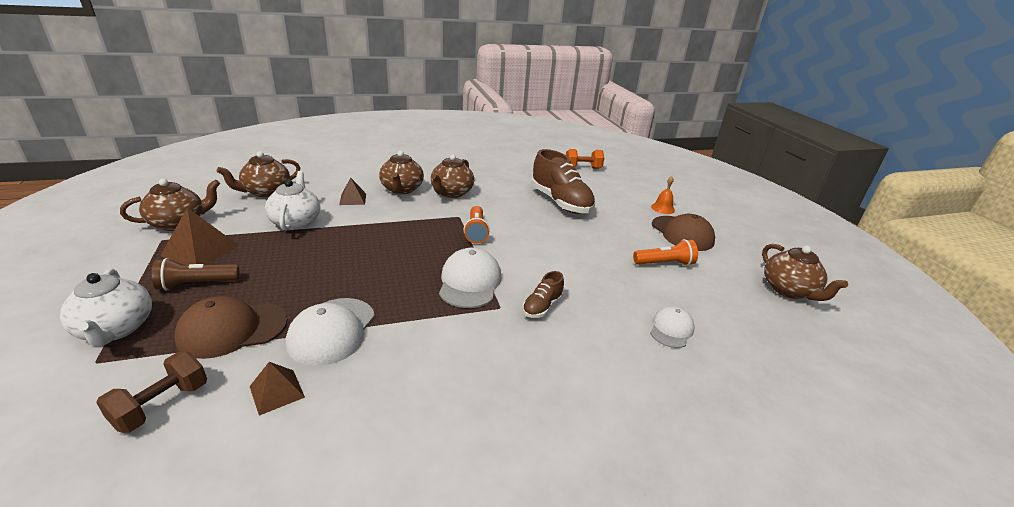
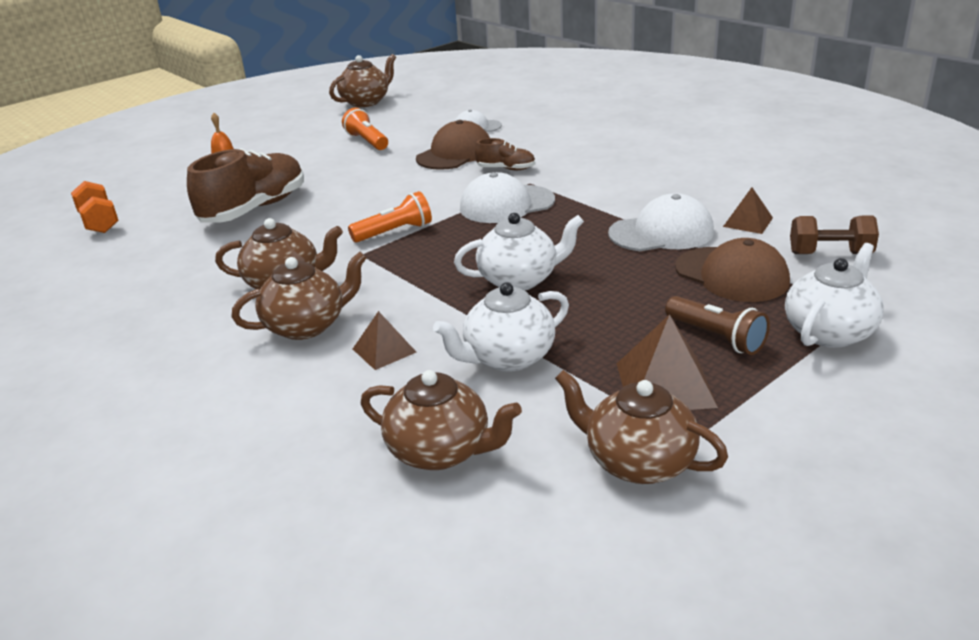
camera: 110 degrees left, 0 degrees up
(359, 249) = (519, 280): none -> white teapot
(682, 233) = (288, 143): brown cap -> brown cap (455, 154)

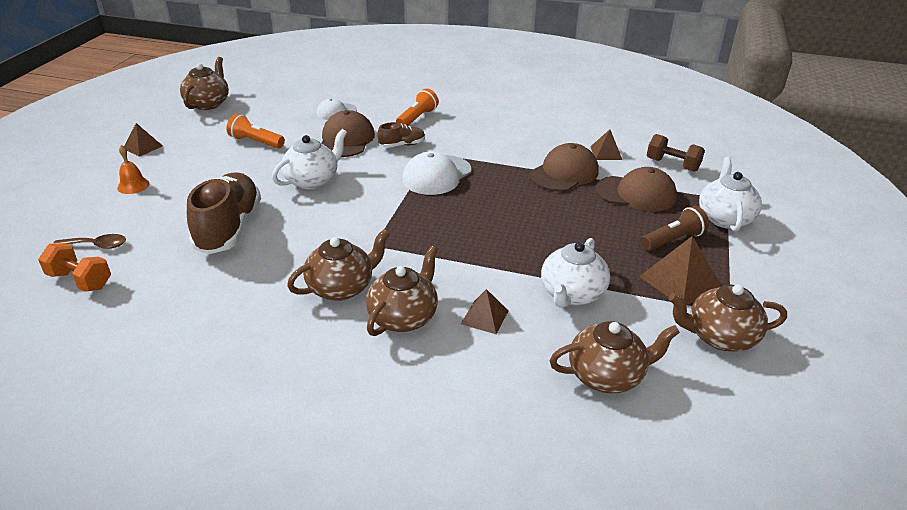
camera: 35 degrees left, 5 degrees up
(142, 199) = (96, 245): none -> brown spoon
(269, 129) = (142, 147): none -> brown pyramid
(394, 232) = (378, 219): orange flashlight -> orange flashlight (417, 118)
(519, 280) = (514, 233): white teapot -> white teapot (312, 180)
(661, 232) = (564, 173): white cap -> brown cap
(716, 337) = (673, 240): brown flashlight -> brown flashlight turned 45 degrees counterclockwise
(830, 254) = (672, 165): brown dumbbell -> brown dumbbell turned 60 degrees clockwise

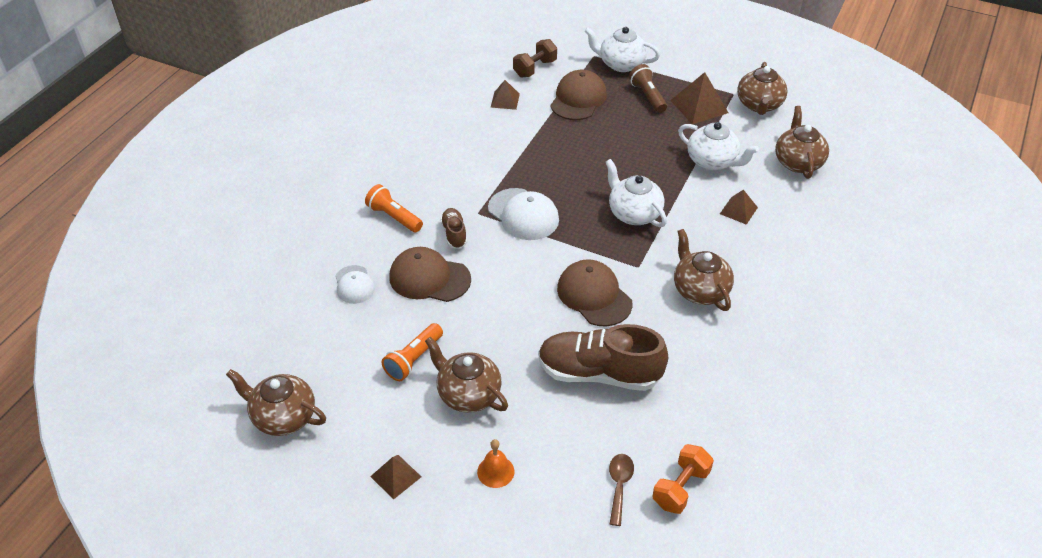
camera: 80 degrees left, 10 degrees up
(312, 180) = (515, 308): white teapot -> white teapot (633, 213)
(403, 317) = (738, 255): brown teapot -> brown teapot (468, 394)
(564, 173) = (536, 132): brown cap -> brown cap (594, 296)

